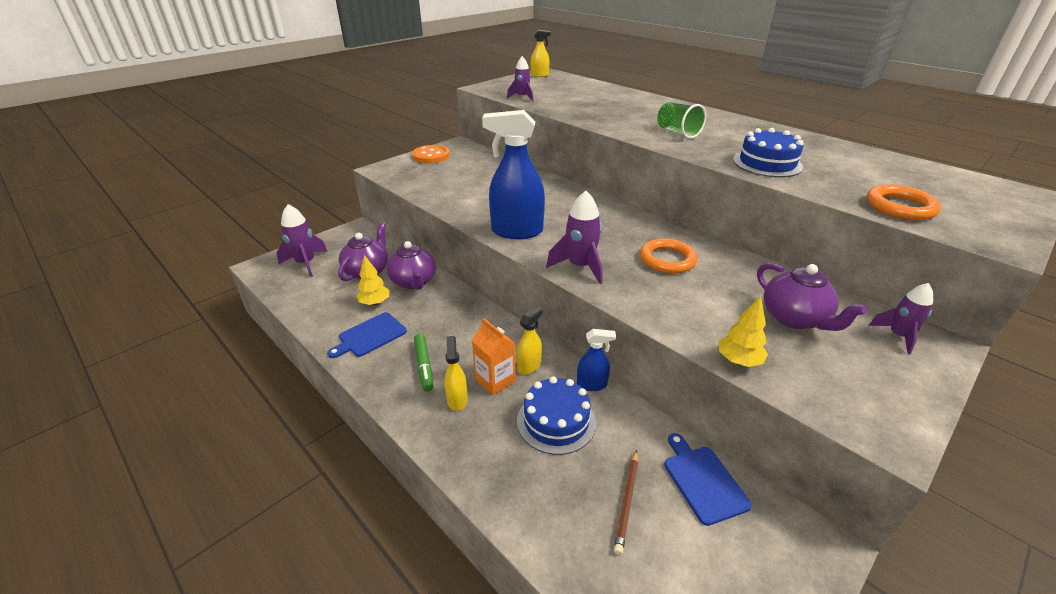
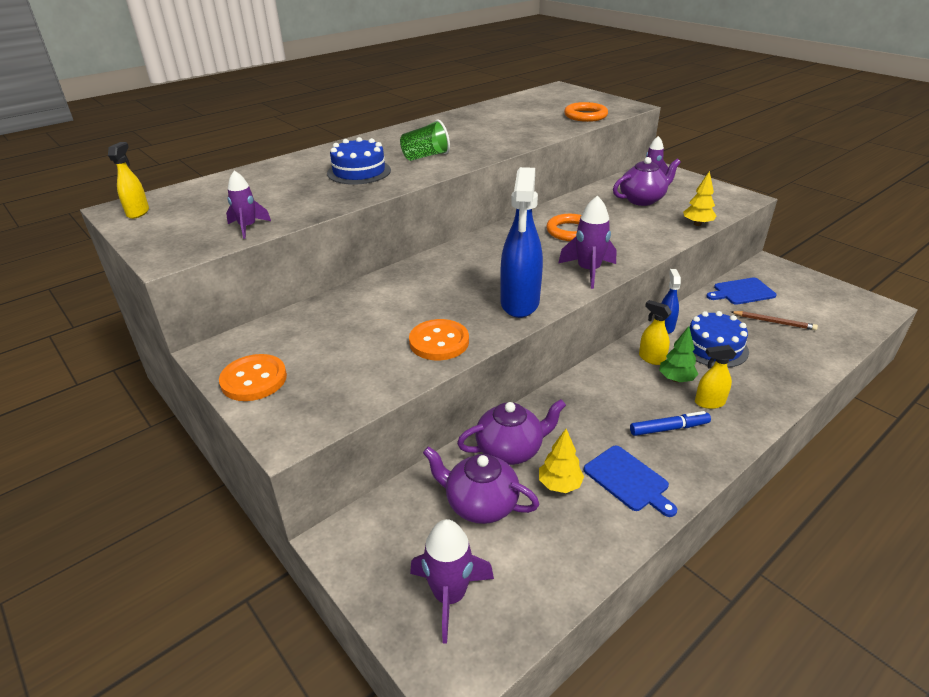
camera: 85 degrees left, 0 degrees up
(424, 365) = (669, 428): green marker -> blue marker
(463, 202) = (439, 342): none -> orange button
(495, 380) = (676, 379): orange carton -> green tree
(767, 163) = (508, 136): blue cake -> blue cake (359, 172)

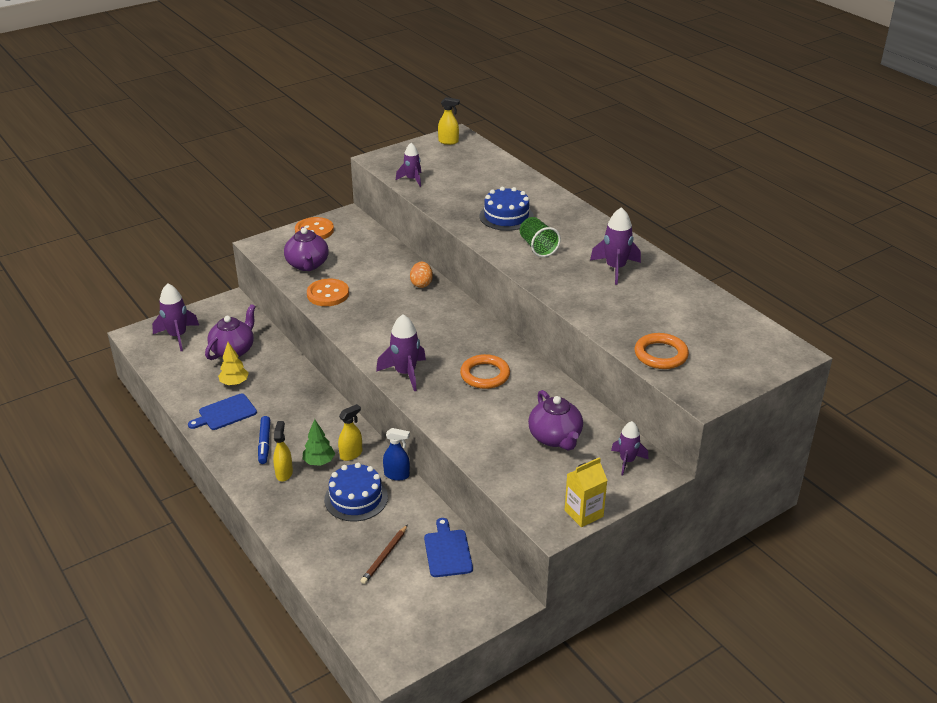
camera: 95 degrees right, 0 degrees up
(408, 276) = (421, 284): none -> orange egg
(460, 129) = (615, 268): none -> purple rocket
(510, 450) = (273, 366): purple teapot -> purple teapot (307, 265)
(519, 303) = (365, 332): blue spray bottle -> none
(697, 224) = (486, 464): yellow tree -> none
(722, 188) = (583, 513): none -> yellow carton

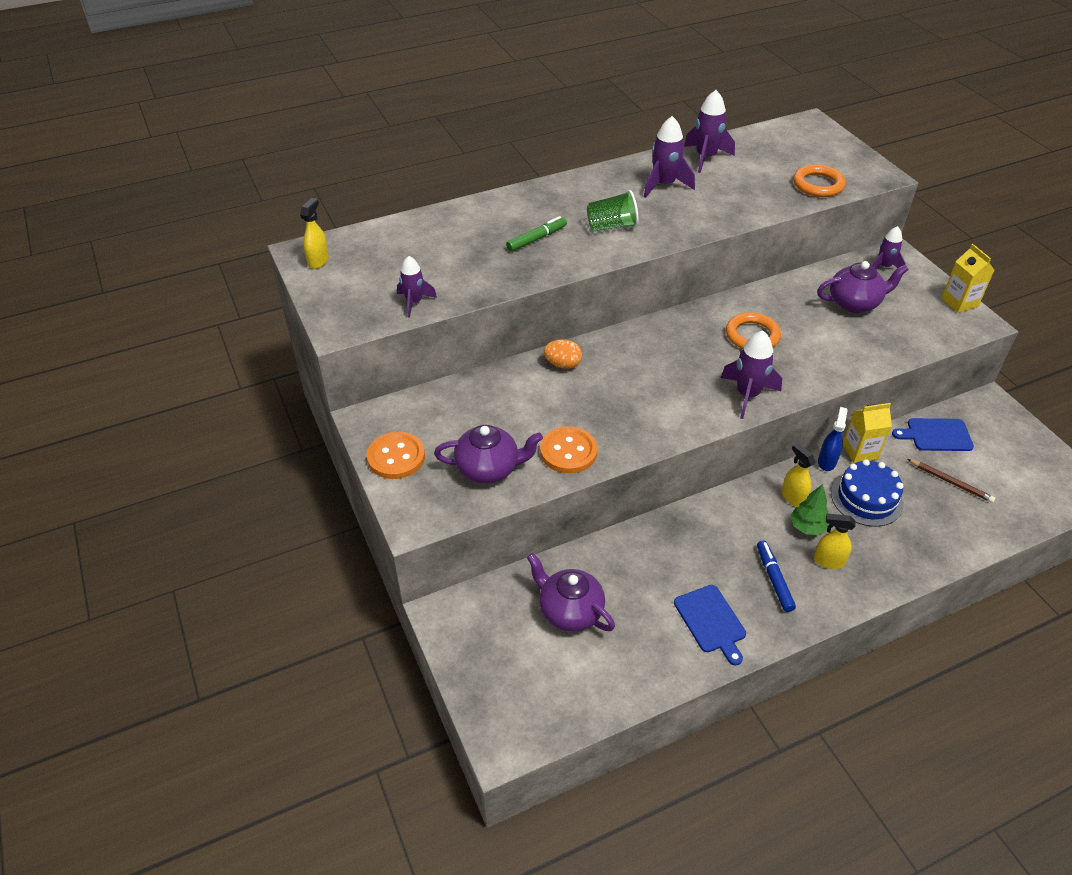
camera: 80 degrees left, 10 degrees up
(177, 336) = (519, 684): purple rocket -> purple rocket (706, 158)
(234, 383) = (646, 610): yellow tree -> none
(264, 443) = (774, 579): blue marker -> blue marker turned 105 degrees counterclockwise
(414, 496) = (860, 451): none -> yellow carton
(506, 216) = (536, 239): blue cake -> green marker

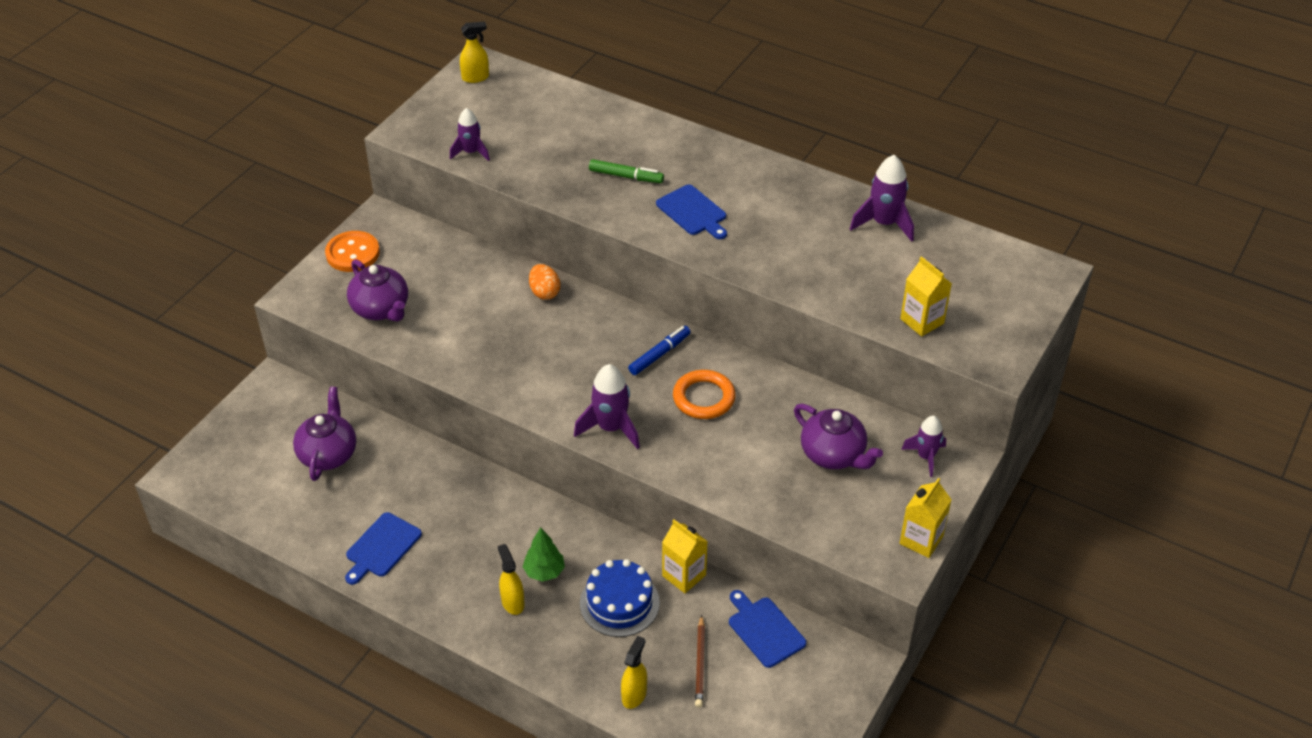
camera: 55 degrees right, 0 degrees up
(568, 451) = (438, 345): orange button -> none
(612, 226) = (693, 212): green cup -> blue cutting board
(664, 185) = (800, 216): purple rocket -> none
(774, 579) = (461, 571): blue marker -> blue marker (659, 354)
(793, 497) = (575, 547): yellow spray bottle -> yellow spray bottle (634, 695)
(818, 185) = (922, 321): orange ring -> yellow carton
(827, 462) = (646, 555): blue spray bottle -> none

